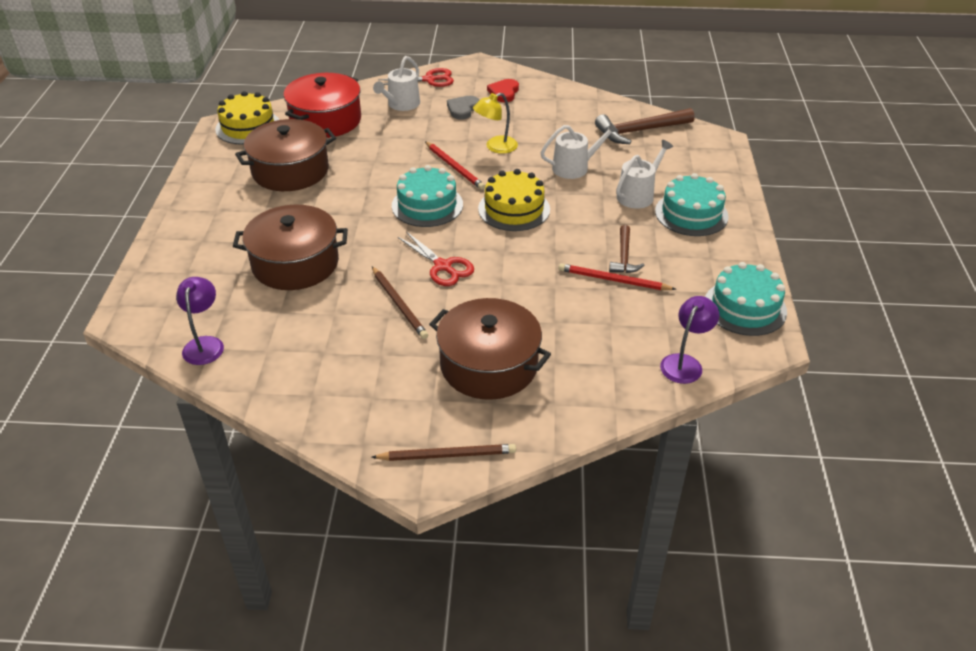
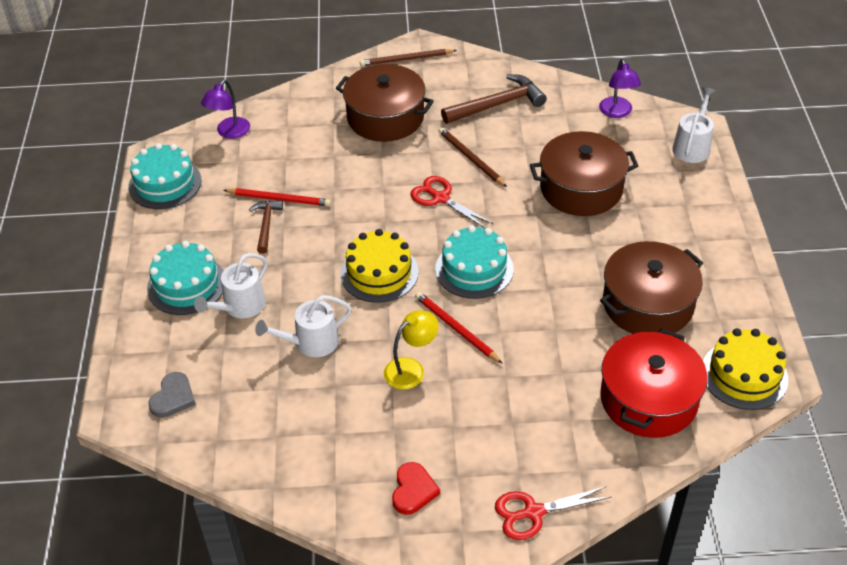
camera: 175 degrees right, 5 degrees up
(401, 104) = (557, 444): white watering can -> white watering can (692, 146)
(463, 109) = (467, 443): grey heart -> grey heart (173, 397)
(640, 131) = (221, 420): brown hammer -> brown hammer (497, 105)

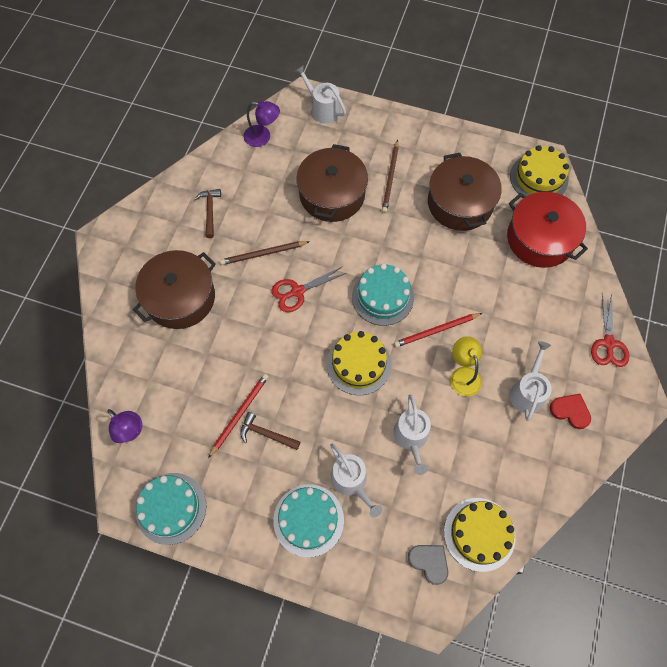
camera: 70 degrees left, 20 degrees up
(220, 435) = (479, 534): none -> yellow cake
(406, 59) = (114, 256): brown pencil -> brown pencil (390, 178)
(419, 438) = (527, 392): none -> white watering can
(497, 105) = (210, 211): brown hammer -> brown hammer, size x0.60

